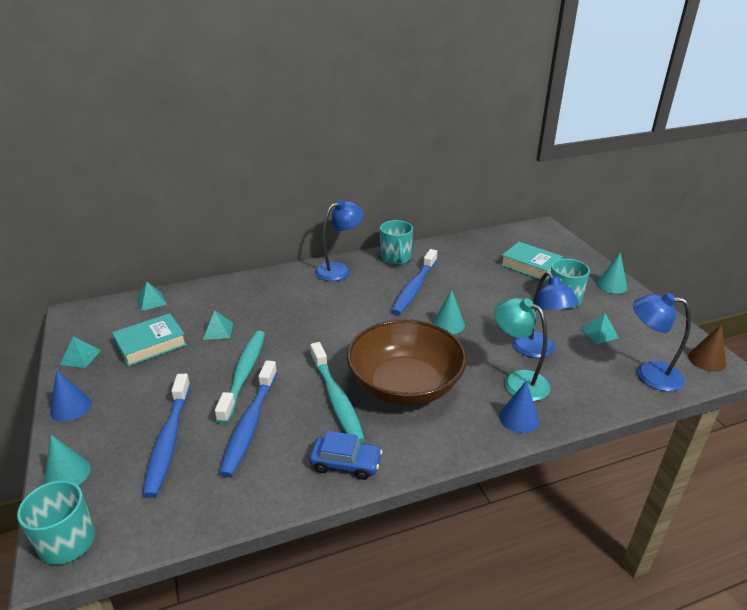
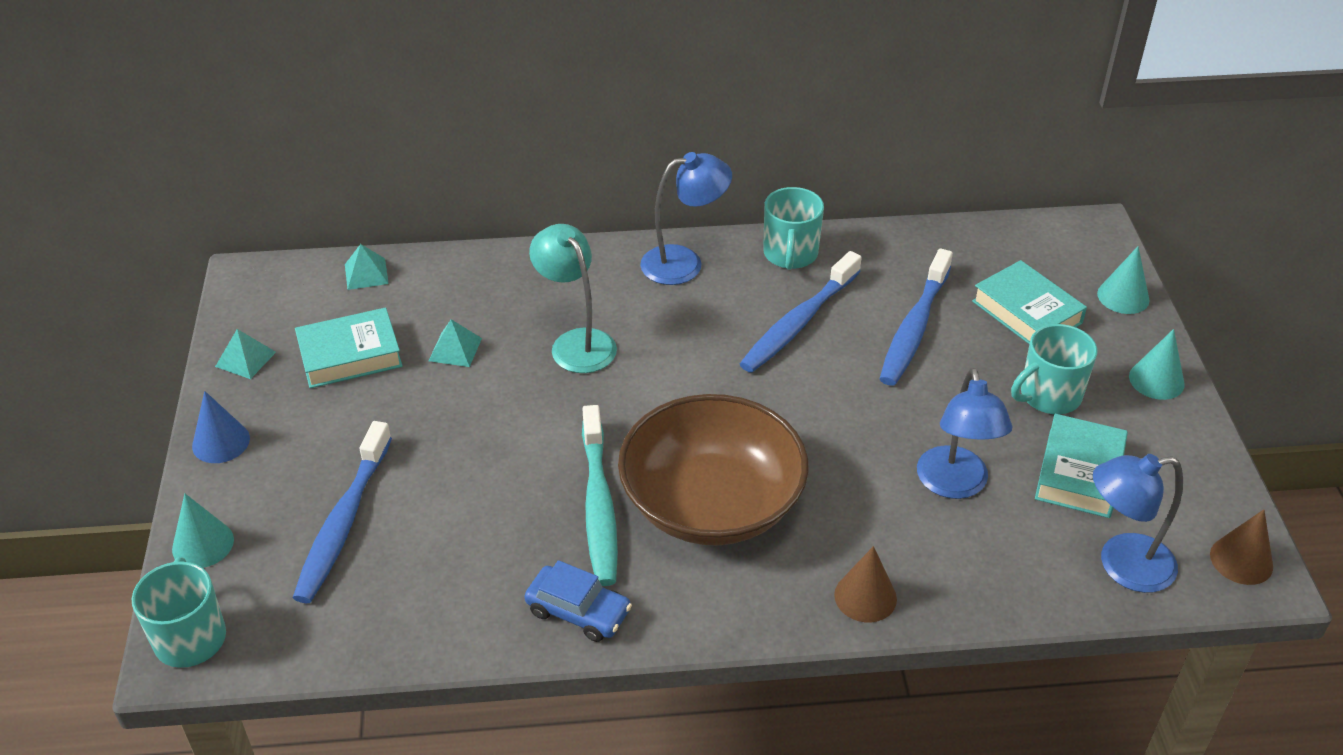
camera: 15 degrees right, 10 degrees up
(243, 374) = (473, 436): turquoise toothbrush -> none
(250, 423) = (462, 519): blue toothbrush -> blue toothbrush (914, 327)
(448, 324) = (827, 406): turquoise cone -> turquoise cone (1123, 296)
(517, 381) = (894, 533): turquoise lamp -> turquoise lamp (576, 342)
(519, 418) = (865, 596): blue cone -> brown cone
(599, 333) = (1079, 473): turquoise pyramid -> turquoise book
(649, 374) = (1122, 565): blue lamp -> blue lamp turned 45 degrees counterclockwise

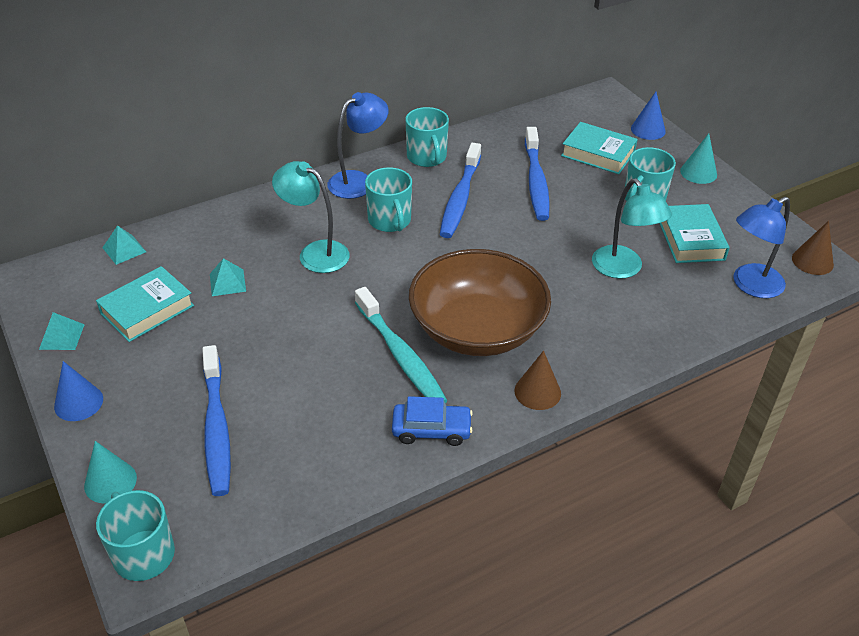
camera: 25 degrees left, 0 degrees up
(691, 327) = (390, 221): none -> turquoise mug
(865, 596) = (613, 355): brown cone -> brown cone (537, 392)
(954, 485) = (623, 269): blue lamp -> turquoise lamp
(1123, 296) = (648, 130): turquoise cone -> blue cone

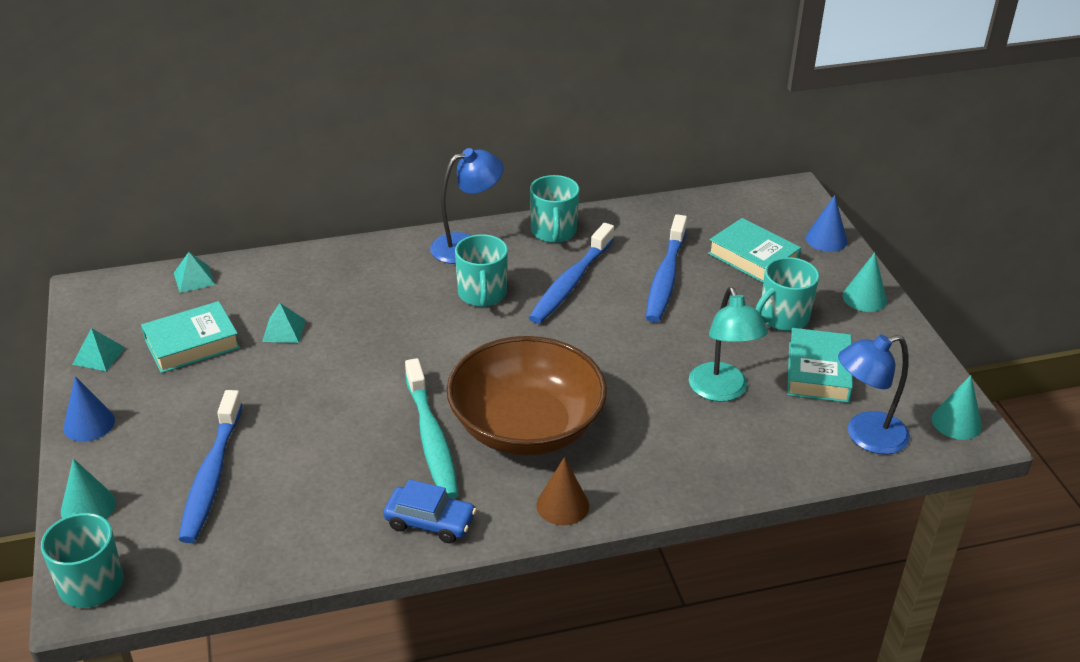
camera: 15 degrees right, 5 degrees down
(315, 253) = (387, 315): turquoise lamp -> none
(812, 261) = (956, 422): brown cone -> turquoise cone

